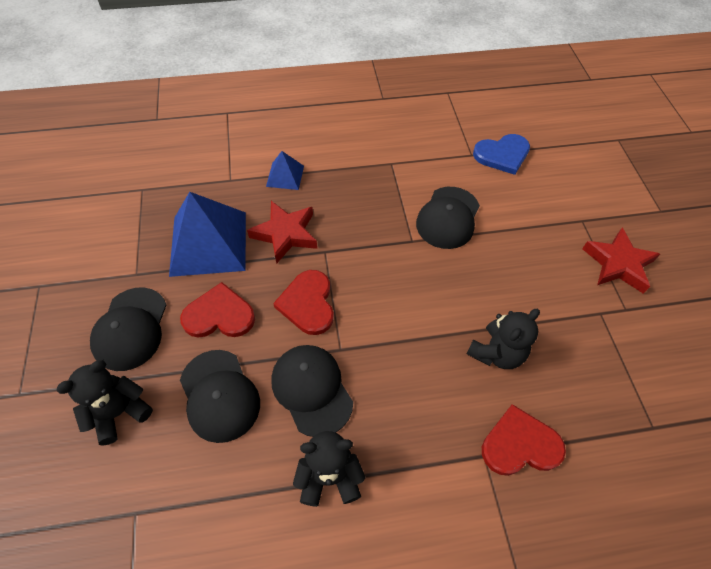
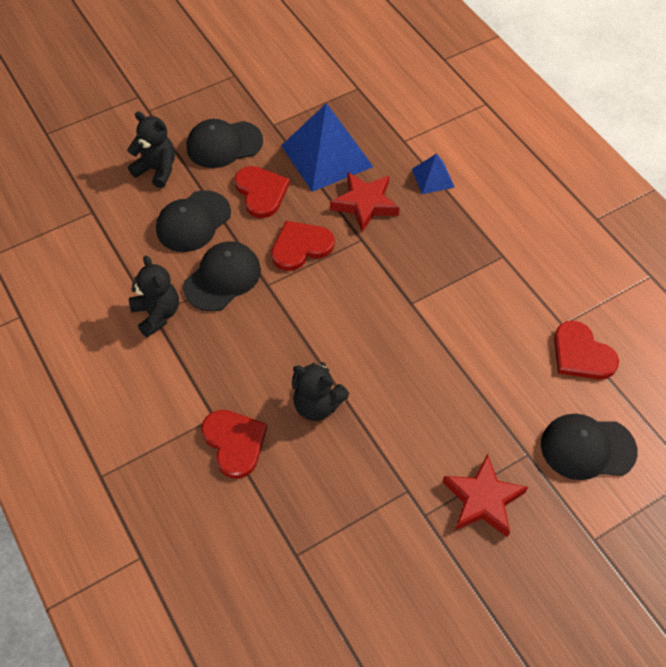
camera: 70 degrees right, 0 degrees up
(448, 218) = (457, 325): black cap -> black cap (587, 448)
(502, 155) = (581, 354): blue heart -> red heart

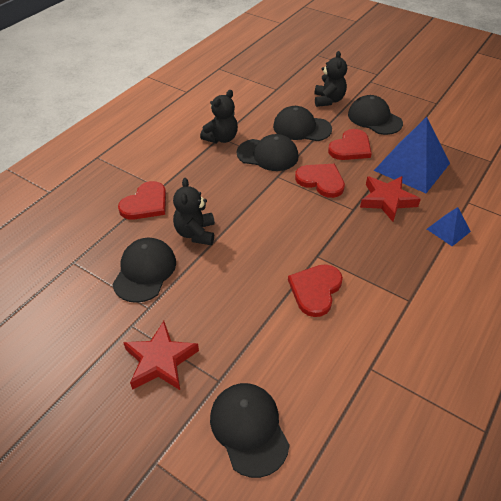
camera: 65 degrees right, 10 degrees down
(351, 478) = (145, 271): none -> black cap
(581, 354) = (348, 393): red heart -> red heart (315, 290)

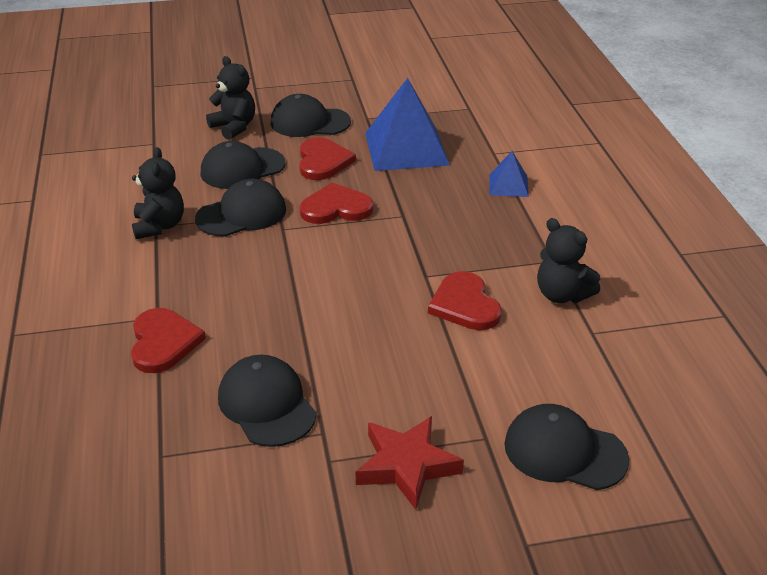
camera: 45 degrees left, 10 degrees down
(196, 233) = (271, 333): black teddy bear -> black teddy bear (562, 295)
(387, 200) = (423, 190): red star -> none

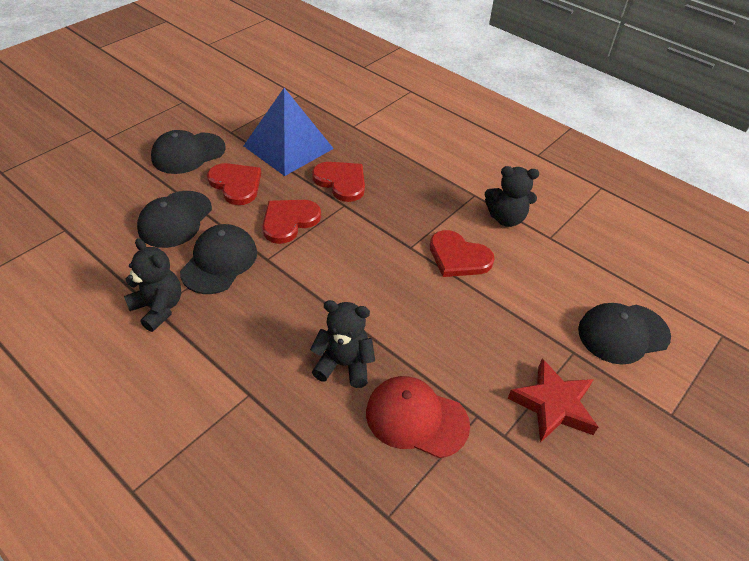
camera: 40 degrees left, 10 degrees up
(163, 342) = (280, 414): red heart -> red heart (341, 182)
(234, 127) = (126, 183): black teddy bear -> black teddy bear (344, 364)
(266, 404) = (416, 418): black cap -> red cap
(508, 185) = (389, 148): blue pyramid -> none

